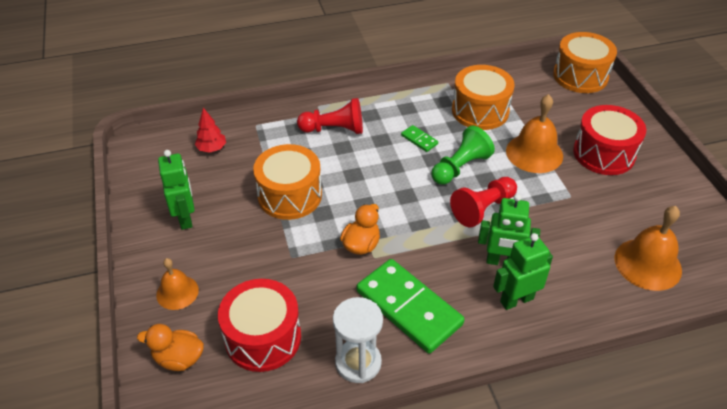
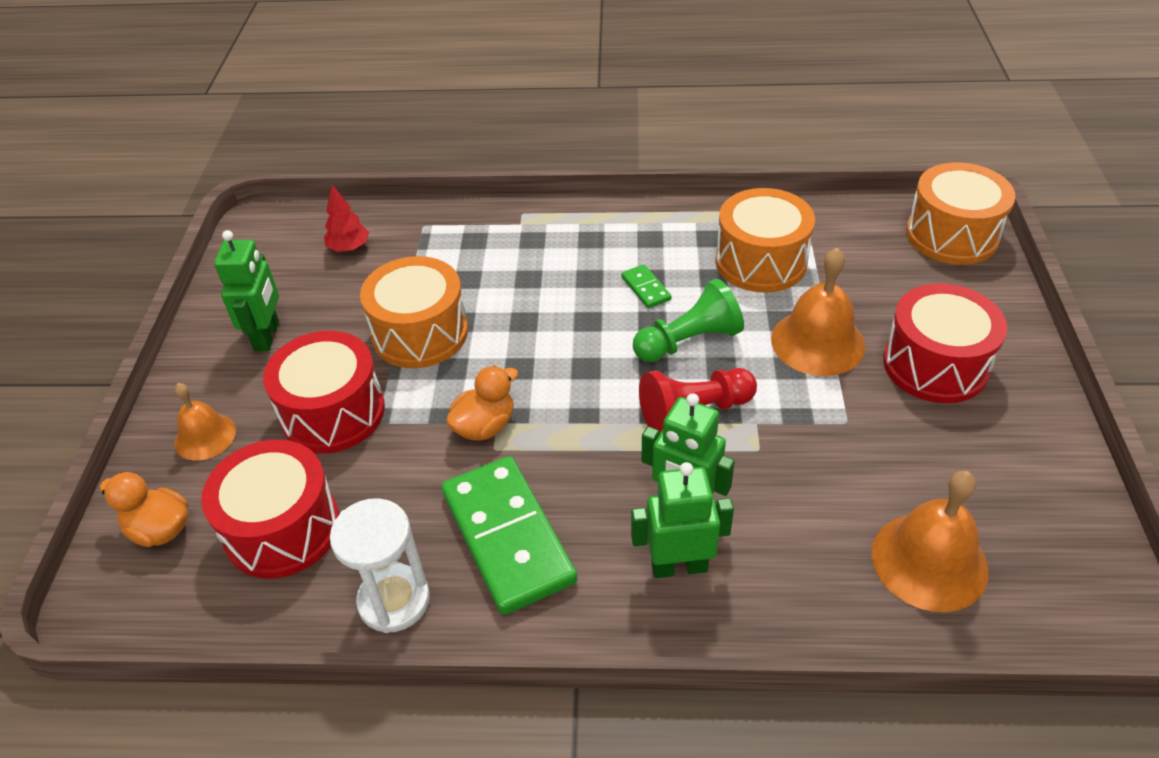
camera: 20 degrees right, 0 degrees up
(258, 258) = (333, 412): none -> red drum
(334, 129) = (529, 251): red pawn -> none

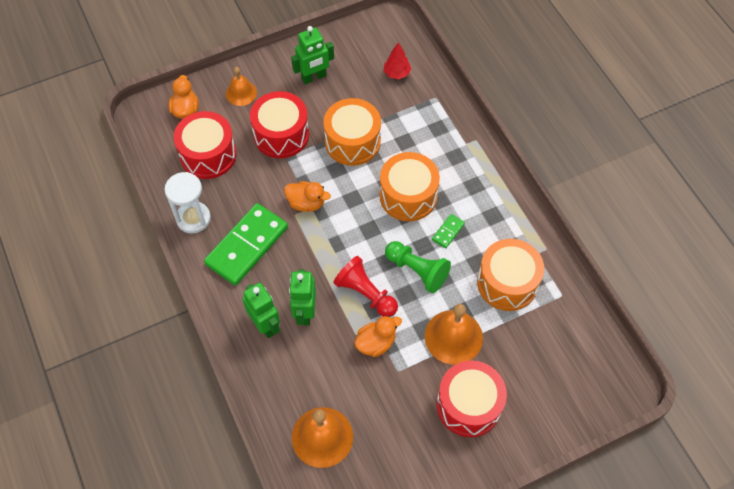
camera: 60 degrees right, 15 degrees up
(786, 430) = (376, 343): none -> orange duck
(951, 235) = (600, 385): orange drum -> orange drum (408, 196)

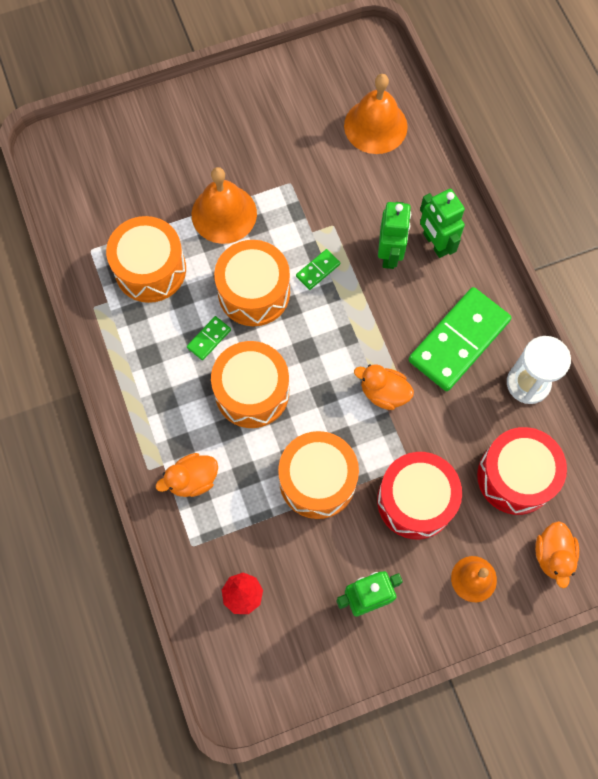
camera: 175 degrees left, 10 degrees up
(365, 293) = (318, 270): red pawn -> green domino
(376, 343) = (311, 214): orange duck -> orange duck (192, 480)
(417, 271) = (254, 292): green pawn -> orange drum
(468, 405) = (220, 144): red drum -> none

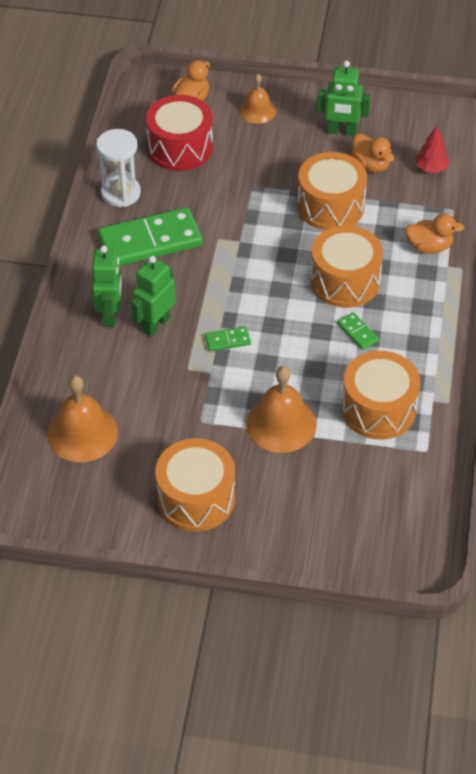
camera: 150 degrees left, 20 degrees down
(209, 339) = (357, 332): green domino -> green domino turned 75 degrees clockwise
(254, 292) = (296, 349): orange drum -> orange drum (196, 498)
(383, 393) = (238, 235): orange duck -> orange duck (370, 165)
(415, 500) = (265, 165): red drum -> none

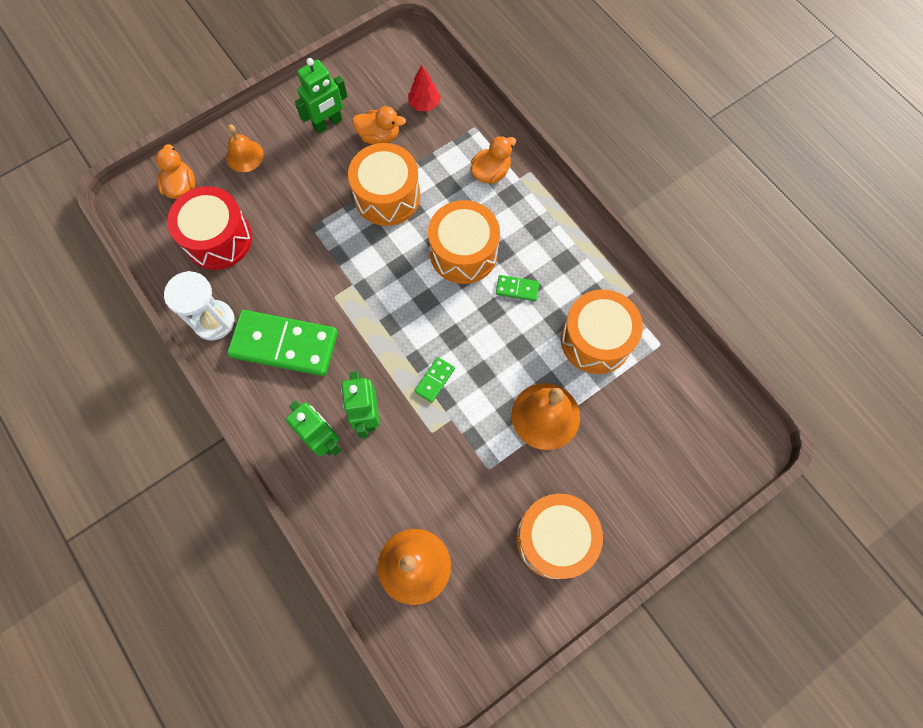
camera: 45 degrees left, 20 degrees up
(150, 241) = (284, 345): green domino -> green domino turned 75 degrees clockwise

